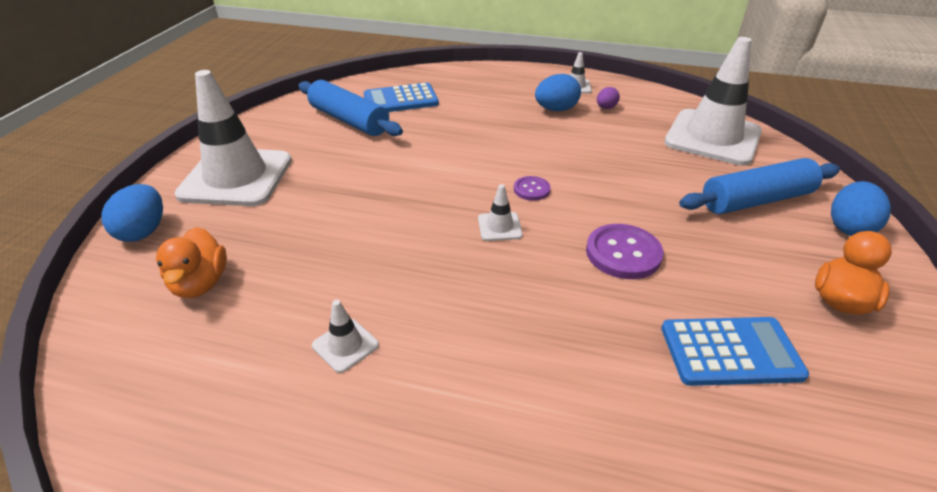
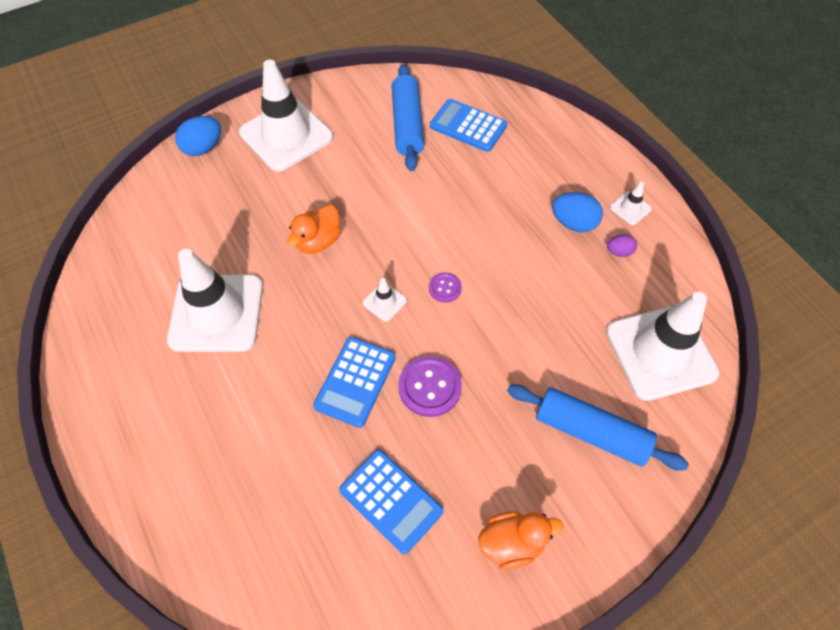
camera: 45 degrees right, 20 degrees up
(200, 283) = (195, 212): orange duck -> orange duck (318, 241)
(345, 345) = (216, 313): white traffic cone -> white traffic cone, size x2.47
(563, 294) = (355, 381): none -> blue calculator
(849, 227) = (621, 513): blue egg -> none

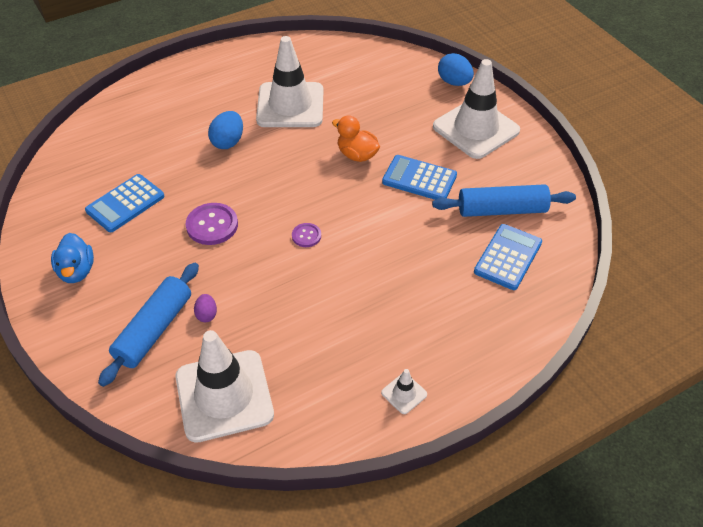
camera: 90 degrees right, 10 degrees down
(355, 381) = (223, 182): blue calculator -> blue calculator (419, 179)
(384, 302) = (294, 197): white traffic cone -> none
(512, 543) = (77, 271): orange duck -> blue duck
(573, 223) = (381, 338): blue egg -> blue egg (228, 142)
(619, 252) = (345, 375): purple egg -> purple egg (206, 314)

